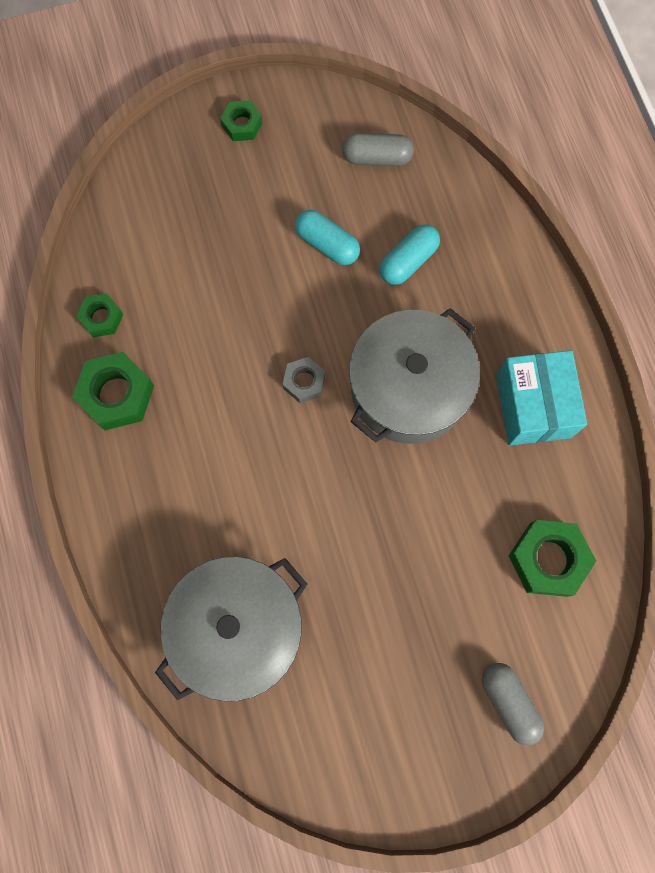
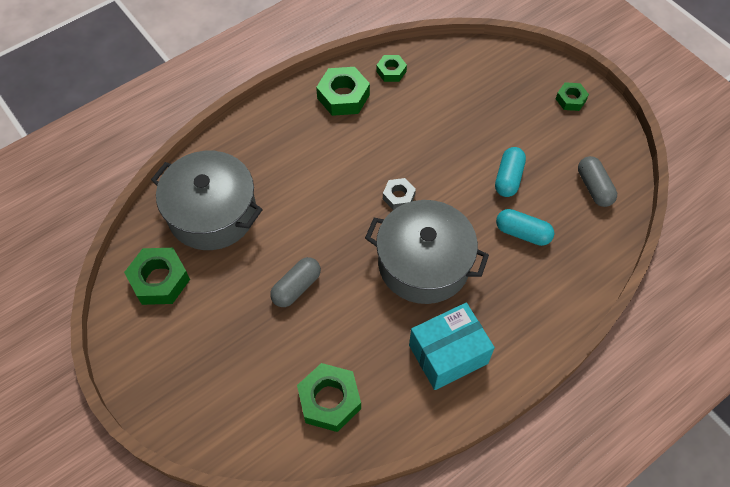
camera: 70 degrees right, 15 degrees down
(316, 727) = (159, 280): none -> green nut
(509, 702) = (211, 403): grey capsule -> grey capsule (296, 287)

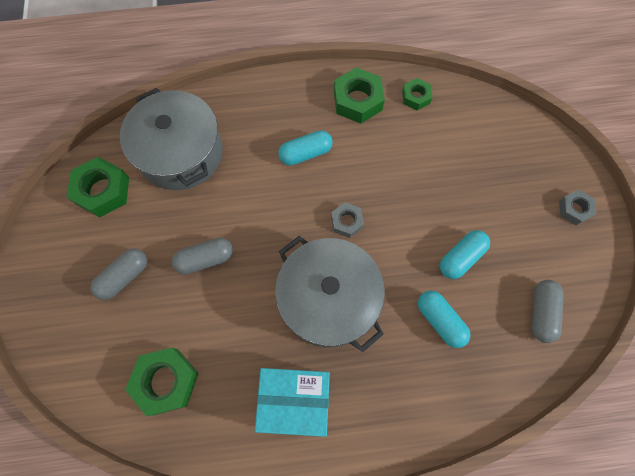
camera: 30 degrees right, 10 degrees up
(232, 339) = (124, 277): none -> grey capsule
(327, 160) = (305, 153): none -> turquoise capsule
(570, 99) = (574, 209): green nut -> grey nut

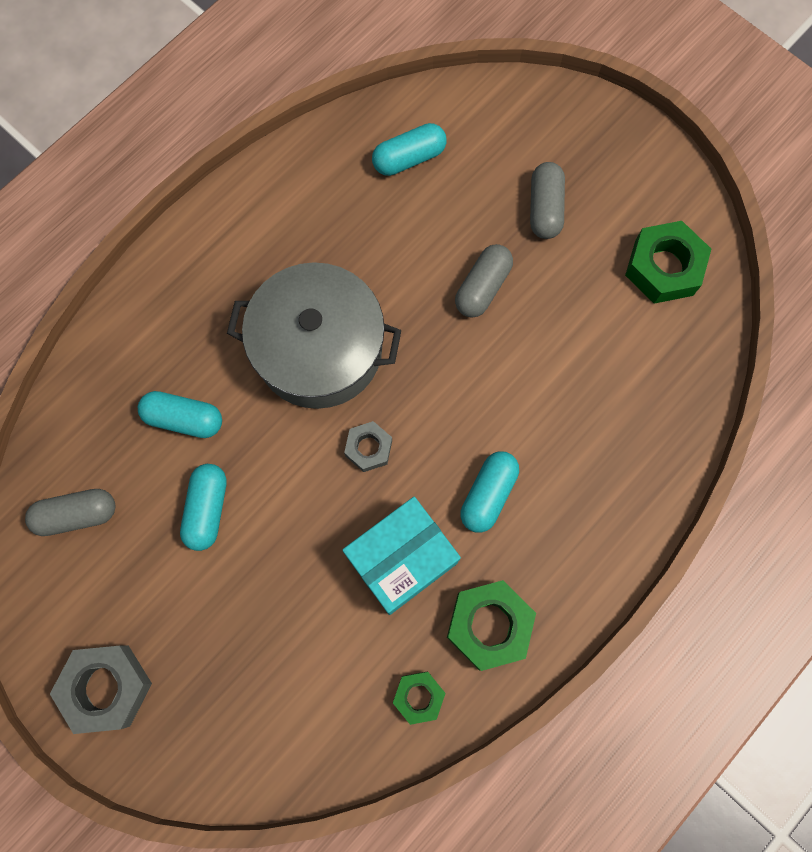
camera: 140 degrees right, 5 degrees up
(166, 381) = (409, 158): green nut -> turquoise capsule
(180, 153) = (629, 376): grey pot -> none
(295, 401) = (274, 234): turquoise box -> turquoise box (401, 559)
(541, 313) = (77, 514): grey capsule -> grey capsule turned 75 degrees counterclockwise
(574, 209) = (106, 687): grey nut -> grey nut, size x1.72

